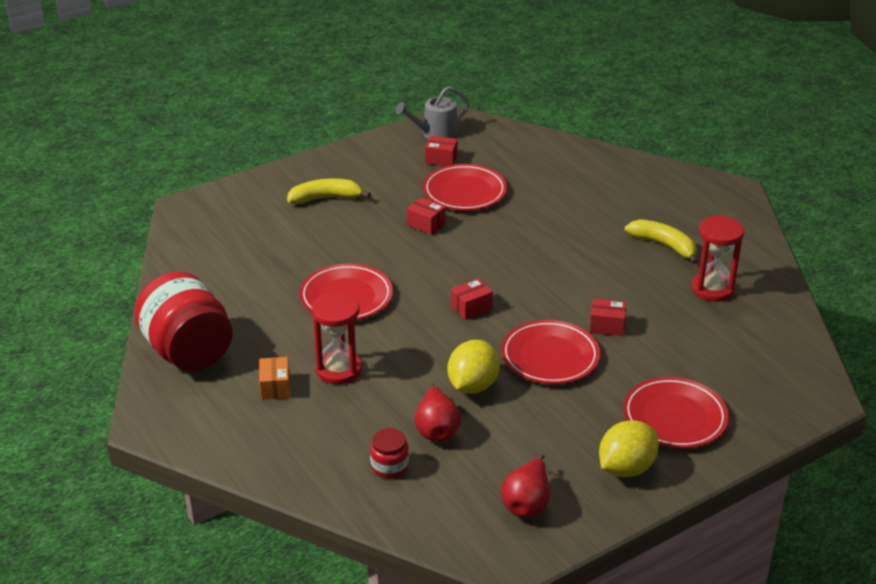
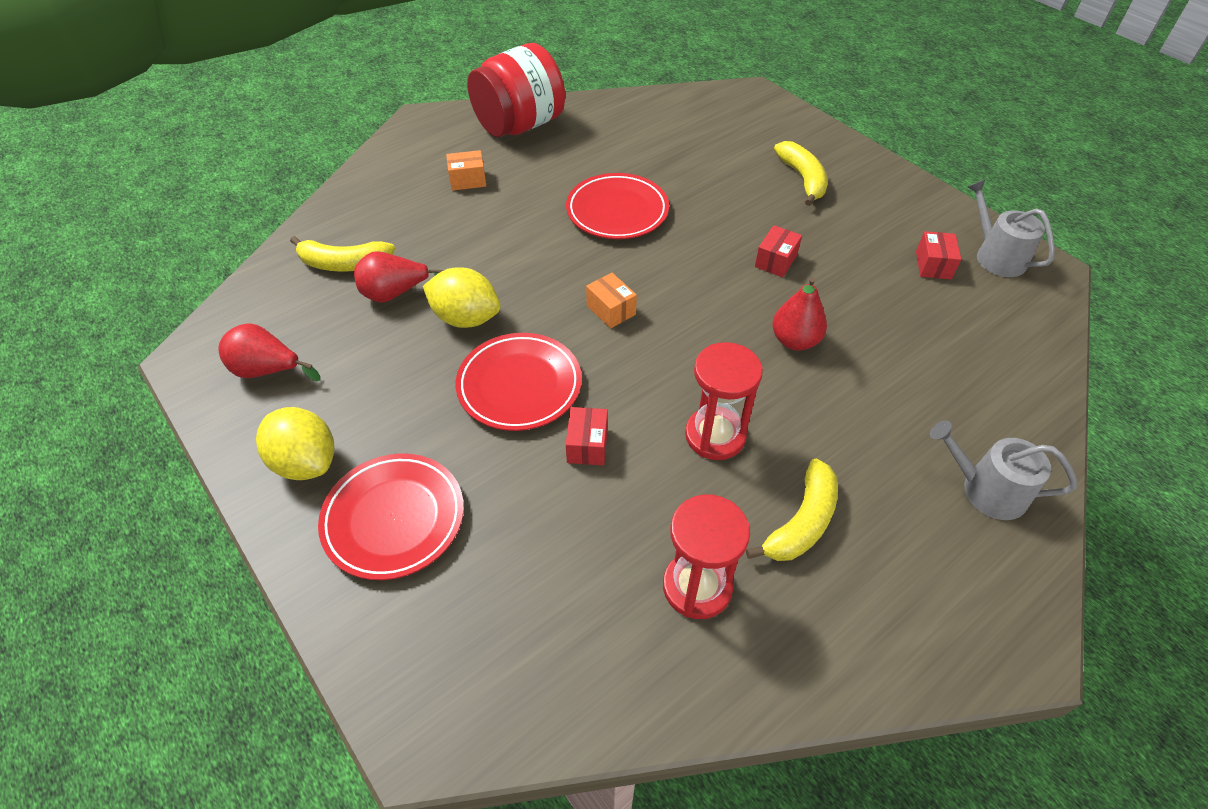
camera: 85 degrees right, 15 degrees up
(339, 370) = (494, 217): red hourglass -> red hourglass (715, 435)
(389, 466) = (344, 264): red jar -> yellow banana
(464, 192) = (863, 291): red plate -> none
(471, 308) = (611, 310): red box -> orange box
(512, 227) = (794, 340): none -> red pear
(637, 179) = (986, 490): none -> grey watering can

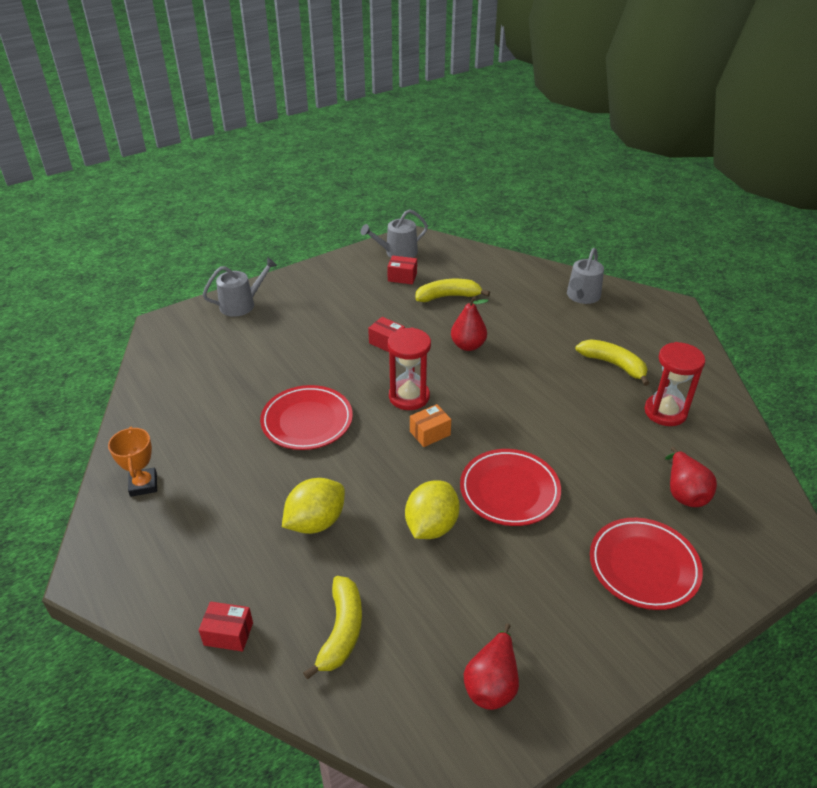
camera: 85 degrees left, 10 degrees down
(306, 462) = (598, 634): yellow lemon -> yellow lemon (316, 522)
(395, 293) = (393, 582): red pear -> red pear (684, 492)
(468, 180) = (227, 528): orange box -> none
(519, 125) = (143, 485): red jar -> orange trophy
(587, 445) = (565, 454): red box -> red box (228, 634)
(715, 435) = (552, 392): red hourglass -> red hourglass (409, 396)
(802, 179) = (294, 316): yellow banana -> yellow banana (448, 296)
(809, 137) = (241, 304): none -> grey watering can

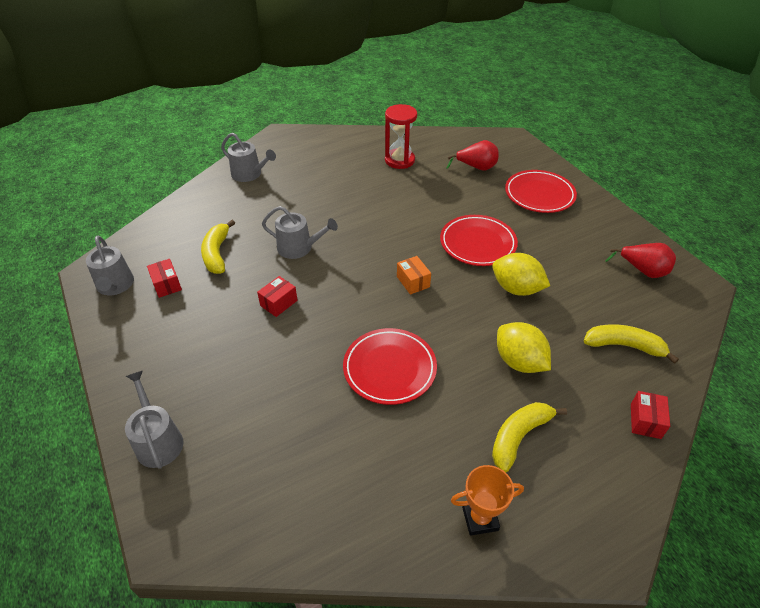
camera: 85 degrees left, 5 degrees up
(402, 277) = (167, 285): red box -> red box turned 45 degrees counterclockwise
(409, 396) = (363, 292): red hourglass -> none
(468, 345) = (299, 248): red pear -> grey watering can
(613, 365) = (343, 173): yellow banana -> yellow banana (519, 436)

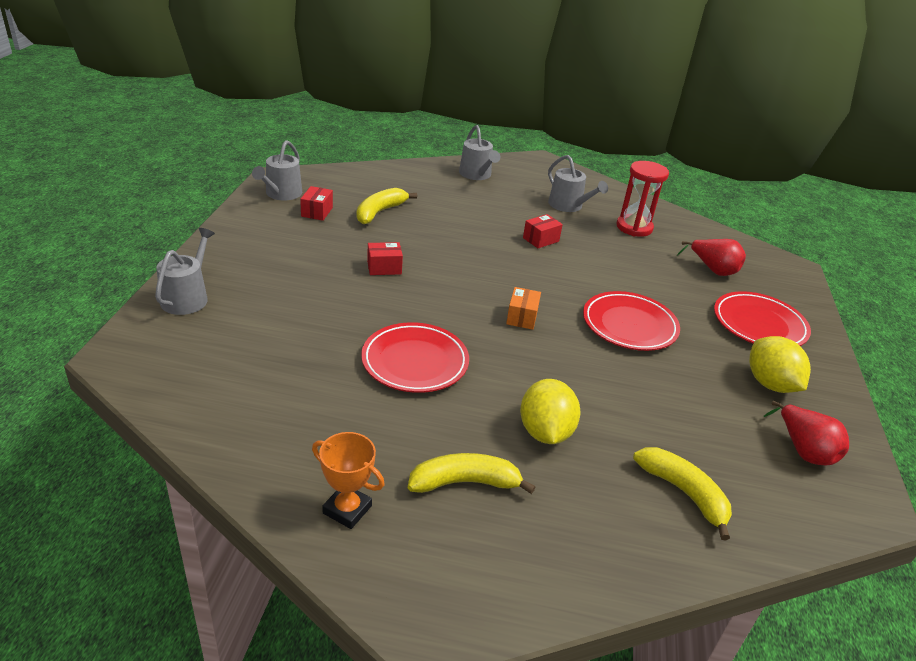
camera: 35 degrees right, 10 degrees down
(299, 248) = (451, 242): grey watering can -> grey watering can (568, 206)
(516, 289) = (622, 379): yellow lemon -> yellow lemon (770, 384)
(645, 421) = (619, 564): red box -> red box (541, 239)

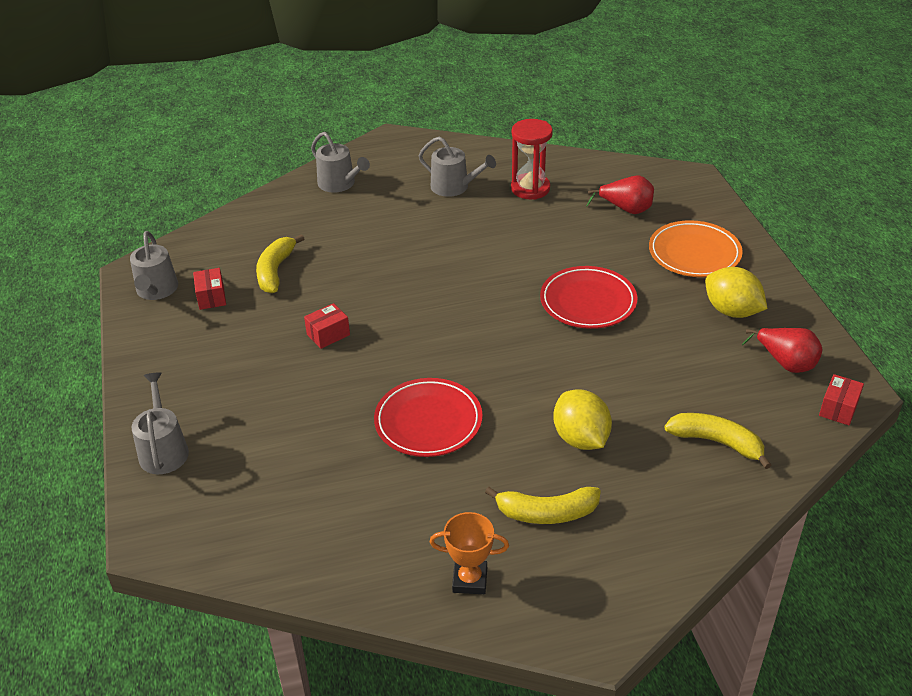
camera: 20 degrees left, 5 degrees up
(465, 482) = (546, 513): yellow banana -> yellow banana turned 150 degrees counterclockwise
(522, 317) = (491, 334): orange box -> none
(541, 239) = (453, 239): red box -> red box (838, 409)
(759, 324) = (694, 253): red plate -> orange plate

